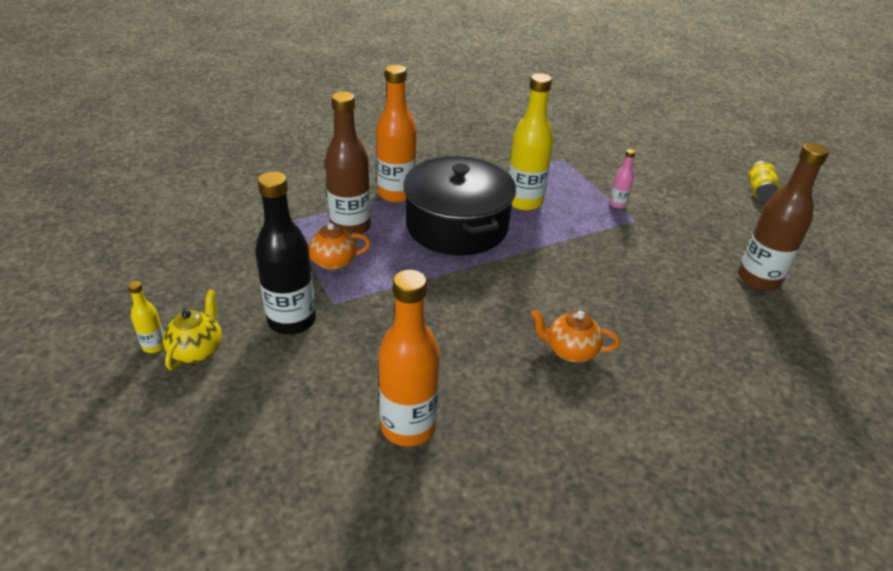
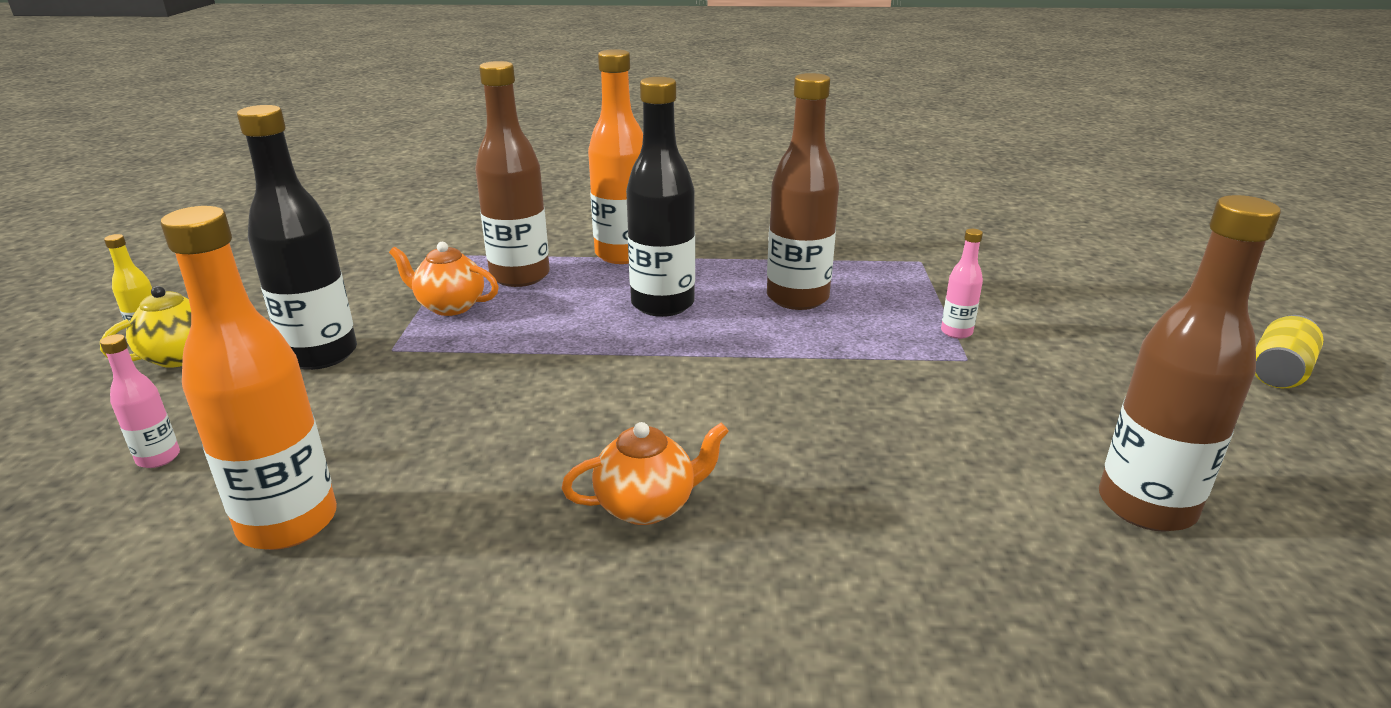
camera: 30 degrees right, 10 degrees down
(281, 420) = (158, 458): none -> pink bottle
(457, 226) = (662, 304): black pot -> black bottle
(524, 202) = (797, 298): yellow bottle -> brown bottle
(570, 351) = (647, 506): orange teapot -> orange teapot turned 120 degrees clockwise

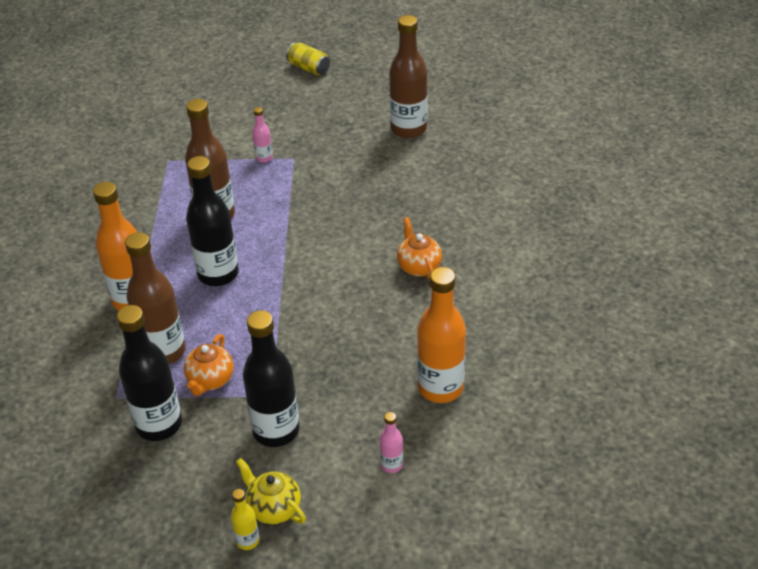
camera: 90 degrees left, 15 degrees up
(394, 279) = (159, 424): none -> black bottle

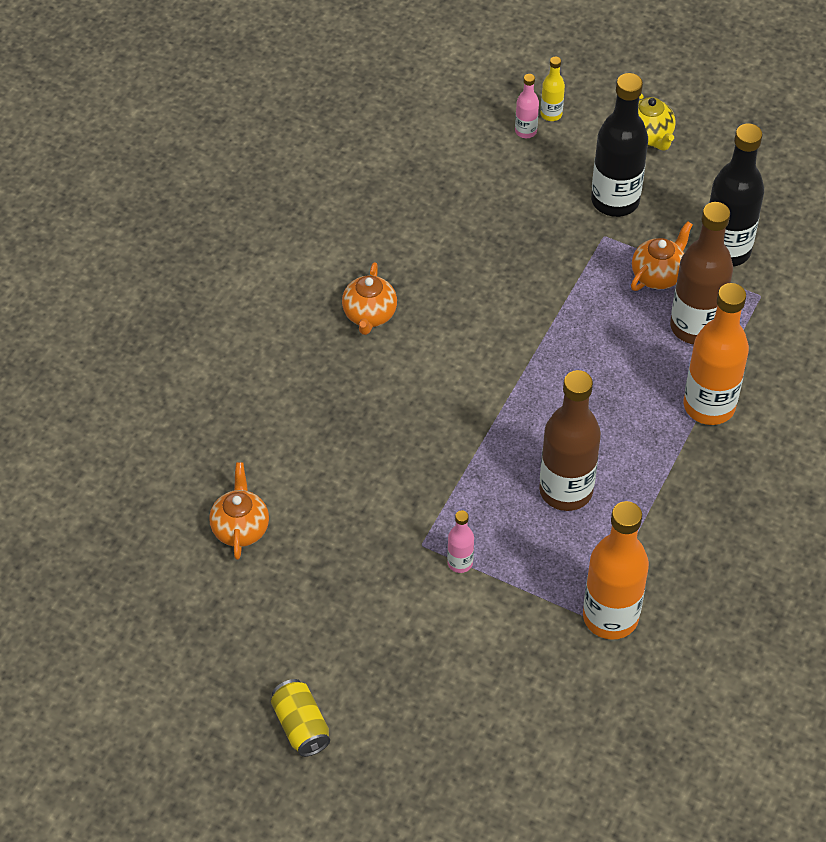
camera: 155 degrees left, 10 degrees up
(218, 274) = (598, 400): black bottle -> none
(247, 541) = (682, 121): yellow bottle -> yellow bottle (551, 114)
(408, 129) = (240, 528): brown bottle -> orange teapot
(440, 388) = (437, 179): orange bottle -> orange bottle (610, 617)

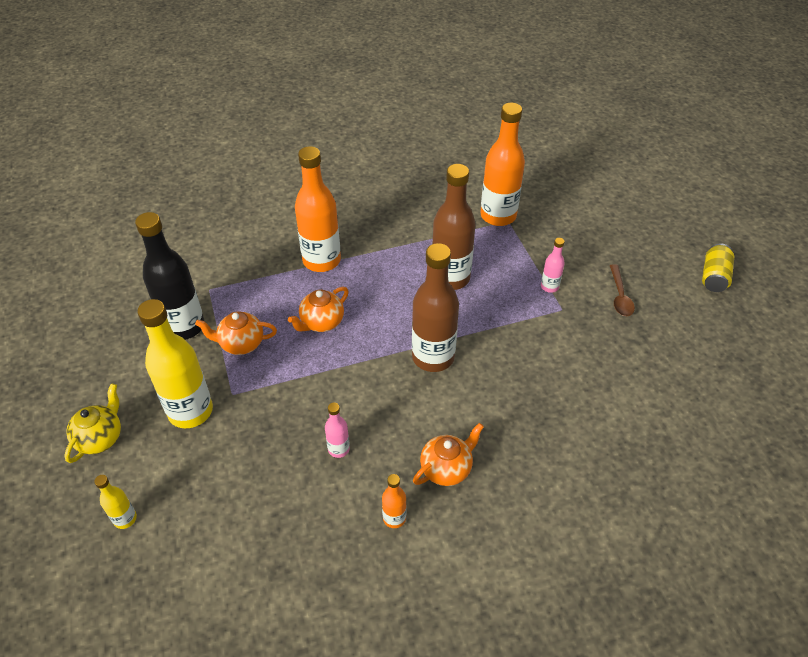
camera: 135 degrees left, 5 degrees down
(240, 528) = (670, 395): orange teapot -> orange teapot (321, 322)
(369, 254) = (394, 518): none -> orange bottle
(379, 610) = (620, 296): none -> brown spoon
(525, 131) = (161, 521): pink bottle -> pink bottle (338, 449)
(615, 201) = (190, 411): black bottle -> yellow bottle
(695, 327) = (267, 301): brown bottle -> brown bottle (433, 357)

